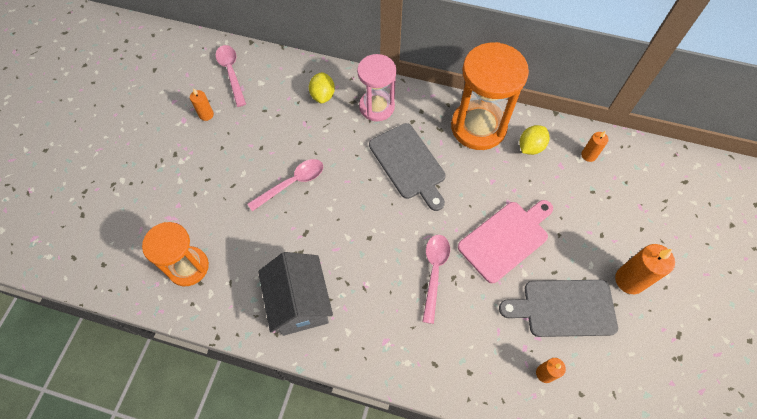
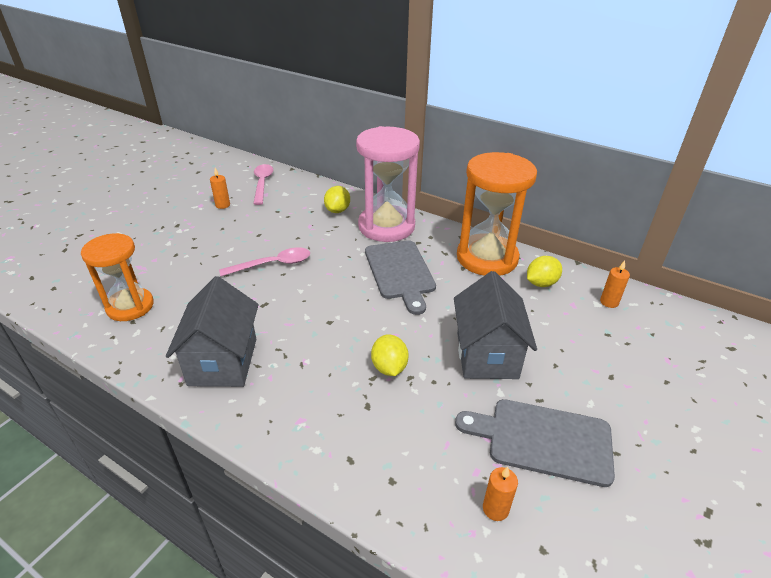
camera: 15 degrees right, 25 degrees down
(377, 107) = (386, 226): pink hourglass -> pink hourglass, size x1.54
(434, 272) = (389, 367): pink spoon -> yellow lemon
(505, 239) = (487, 355): pink cutting board -> grey house
(629, 280) = (641, 430): orange candle -> none

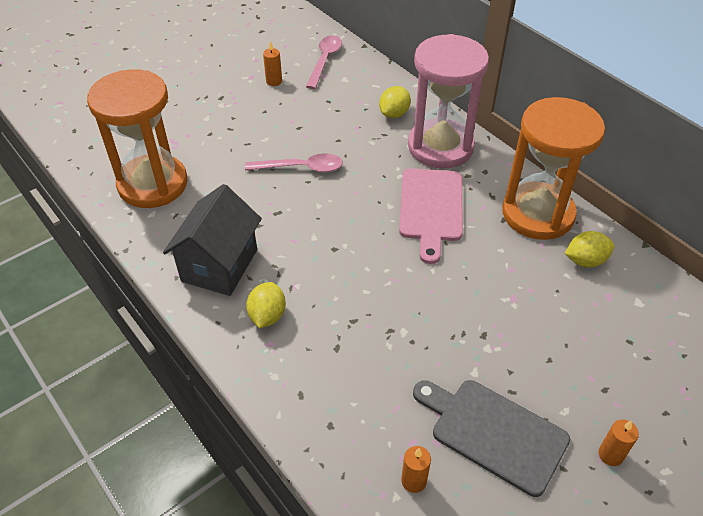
camera: 20 degrees right, 10 degrees up
(130, 306) = (153, 184): orange hourglass -> orange hourglass, size x1.54
(389, 367) = (374, 314): yellow lemon -> yellow lemon (267, 315)
(400, 272) = (431, 208): grey cutting board -> pink cutting board
(487, 355) = (480, 328): grey house -> none
(609, 302) = (654, 304): orange candle -> orange candle (610, 455)

